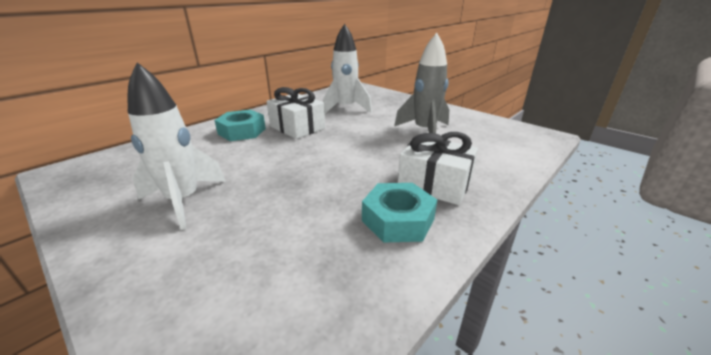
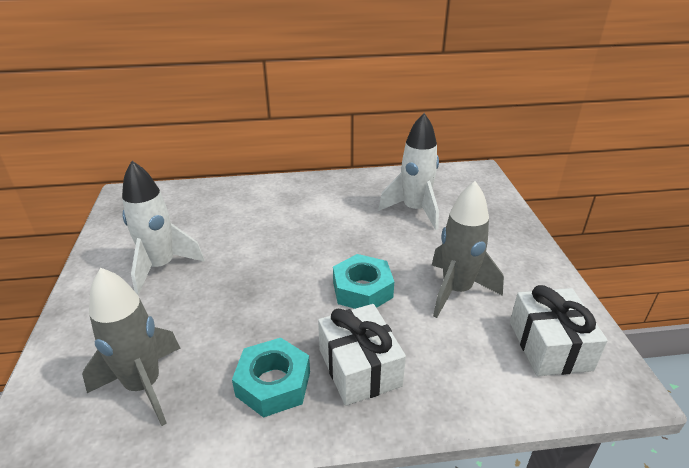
camera: 40 degrees right, 5 degrees up
(242, 131) = (277, 203): turquoise nut -> turquoise nut (362, 289)
(293, 283) = (144, 386): none -> grey rocket
(297, 127) = (330, 219): white gift -> white gift (549, 345)

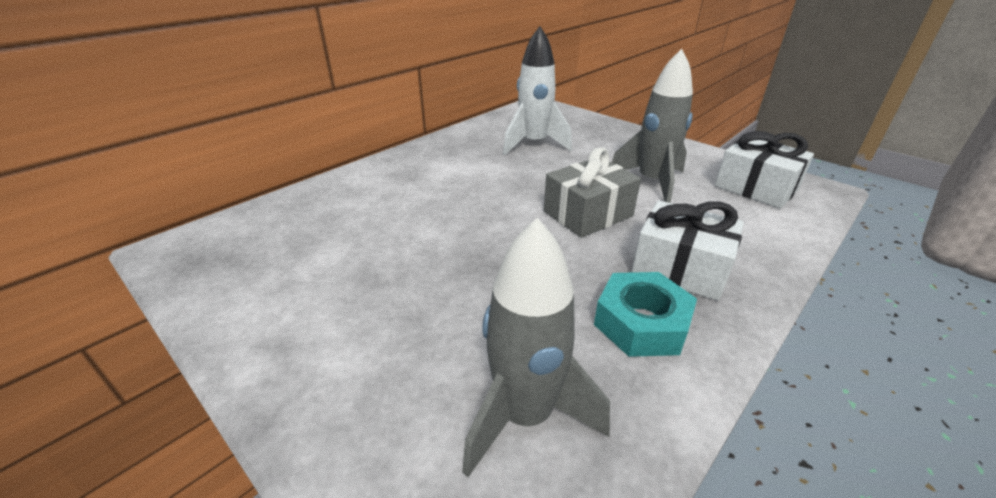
camera: 40 degrees left, 0 degrees up
(161, 267) = (350, 294): white rocket -> none
(362, 289) = (588, 214): turquoise nut -> grey gift

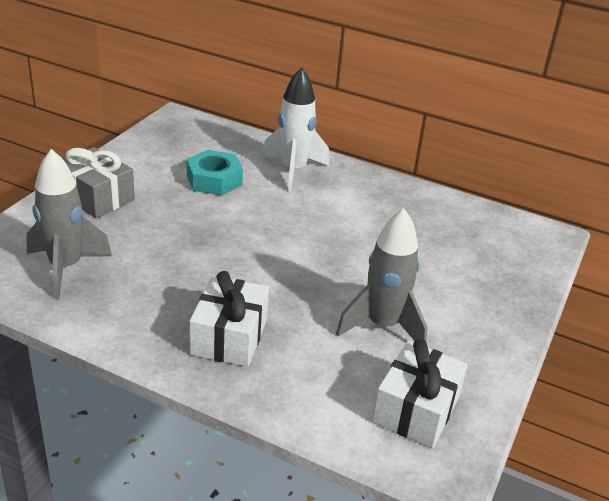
camera: 70 degrees right, 0 degrees up
(534, 144) = (428, 241): white rocket -> white rocket (293, 170)
(588, 214) = (297, 283): grey gift -> grey gift (96, 197)
(641, 323) = (153, 313): turquoise nut -> turquoise nut (214, 180)

